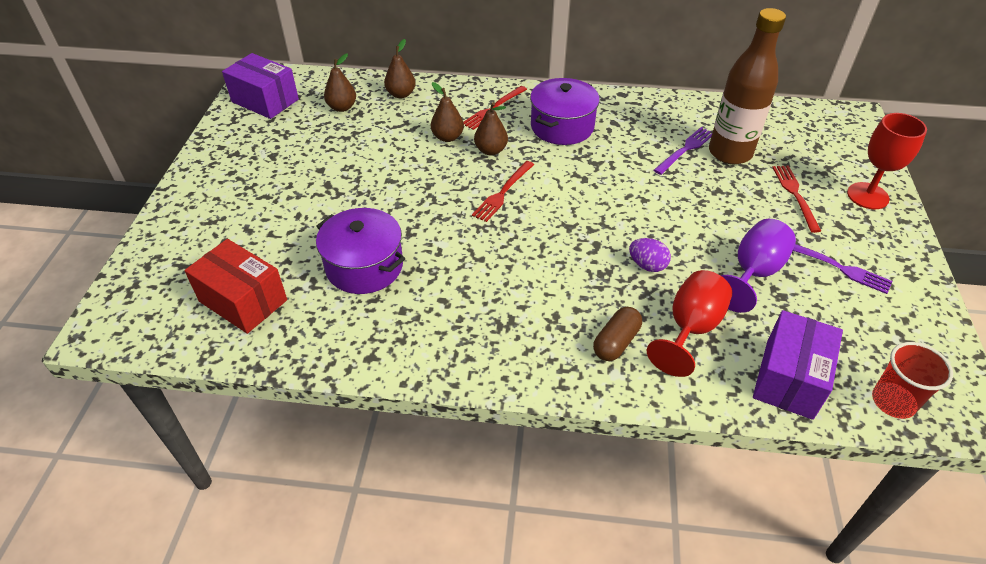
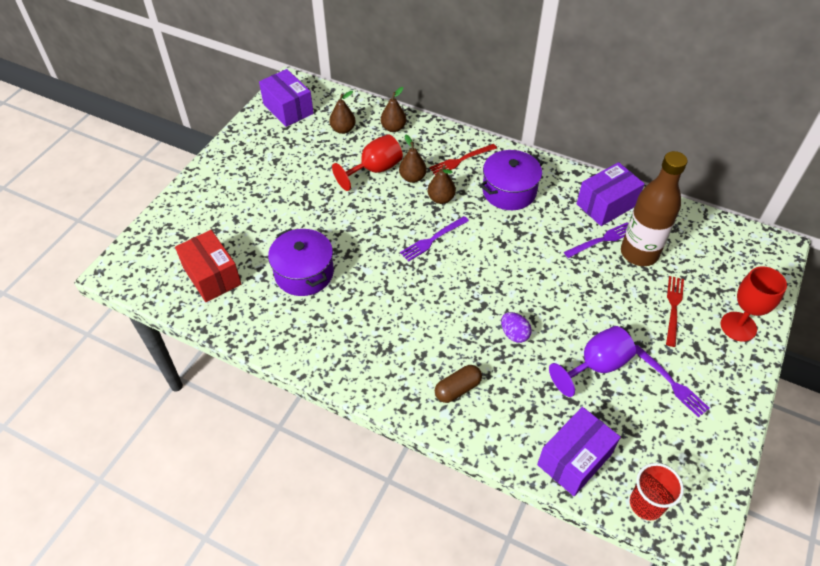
camera: 20 degrees right, 5 degrees up
(503, 193) = (432, 239): red fork -> purple fork
(670, 116) = (606, 205): none -> purple box
(690, 328) = (520, 396): red goblet -> red goblet (375, 170)

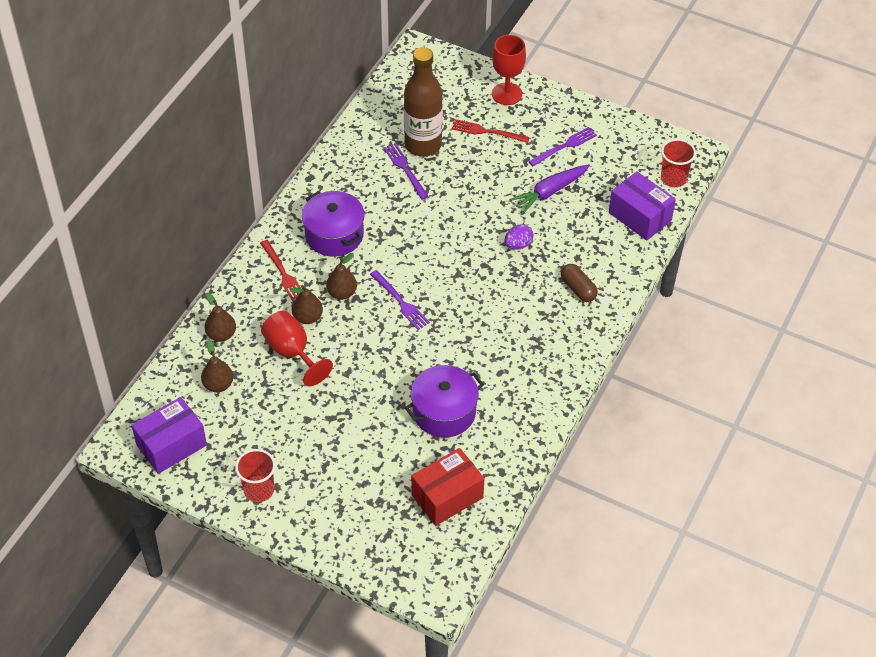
camera: 90 degrees left, 0 degrees up
(239, 157) = (259, 490): none -> red cup
(596, 365) = (550, 192): purple goblet -> purple carrot
(606, 205) = (358, 160): purple box -> none

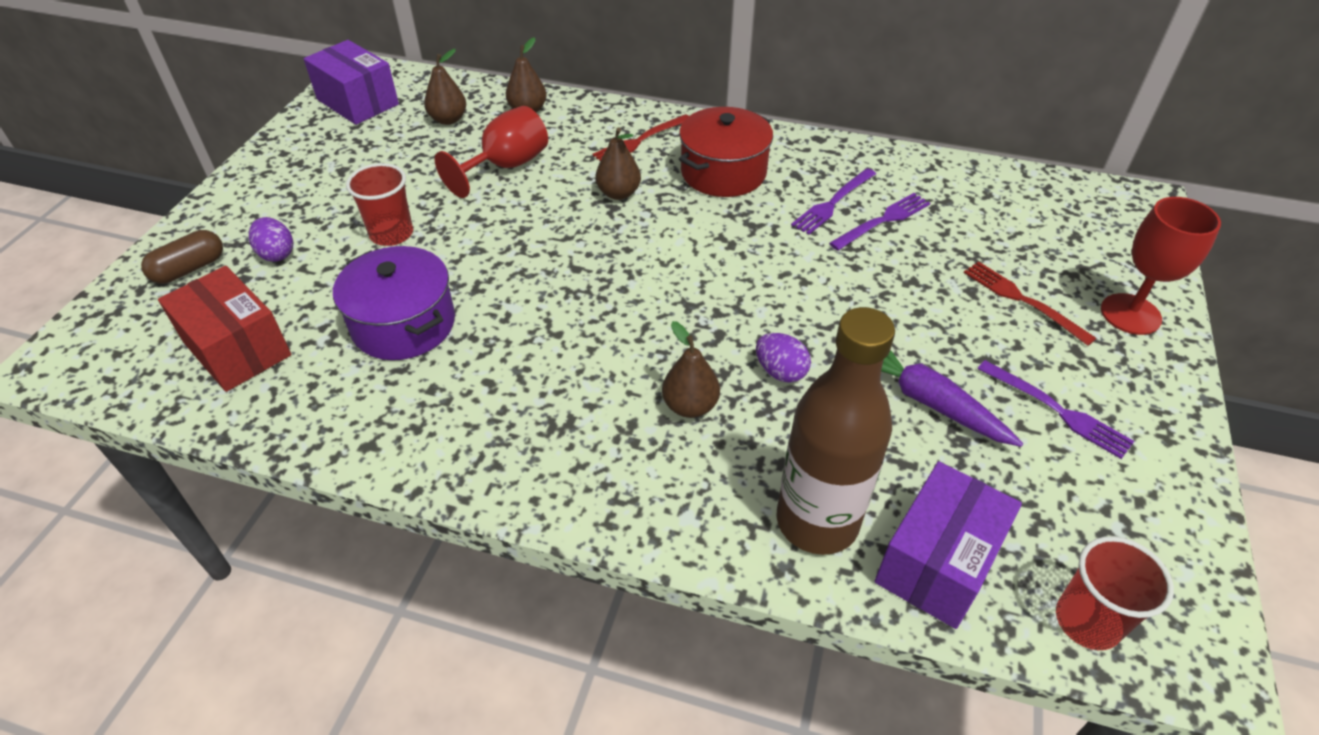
camera: 80 degrees right, 5 degrees down
(259, 490) = (281, 172): red cup -> red cup (391, 234)
(307, 317) = (568, 170): brown pear -> brown pear (690, 406)
(334, 235) = (723, 172): purple pot -> red pot
(358, 484) = (276, 254): none -> purple egg
(400, 302) = (615, 250): purple fork -> purple fork (833, 203)
(423, 145) = (944, 232): brown bottle -> brown bottle (817, 521)
(487, 132) = (1022, 300): red fork -> red fork turned 45 degrees counterclockwise
(578, 289) = (703, 472): brown capsule -> brown capsule (189, 269)

